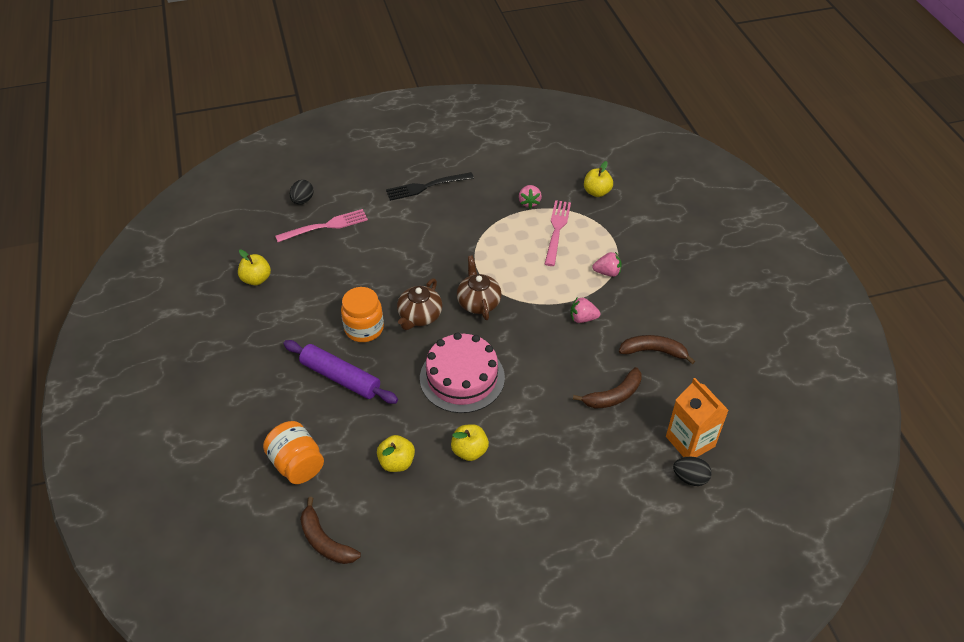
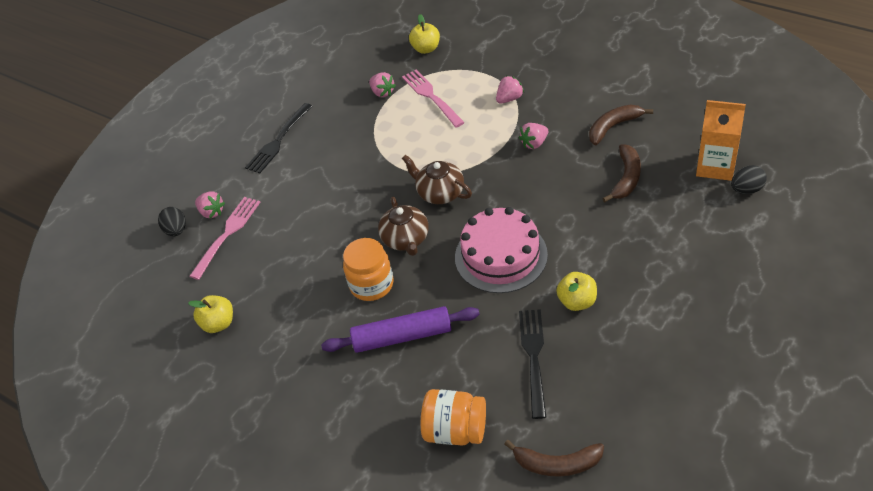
camera: 35 degrees left, 0 degrees up
(334, 204) = (212, 212): none -> pink strawberry
(397, 462) = (533, 357): yellow apple -> black fork

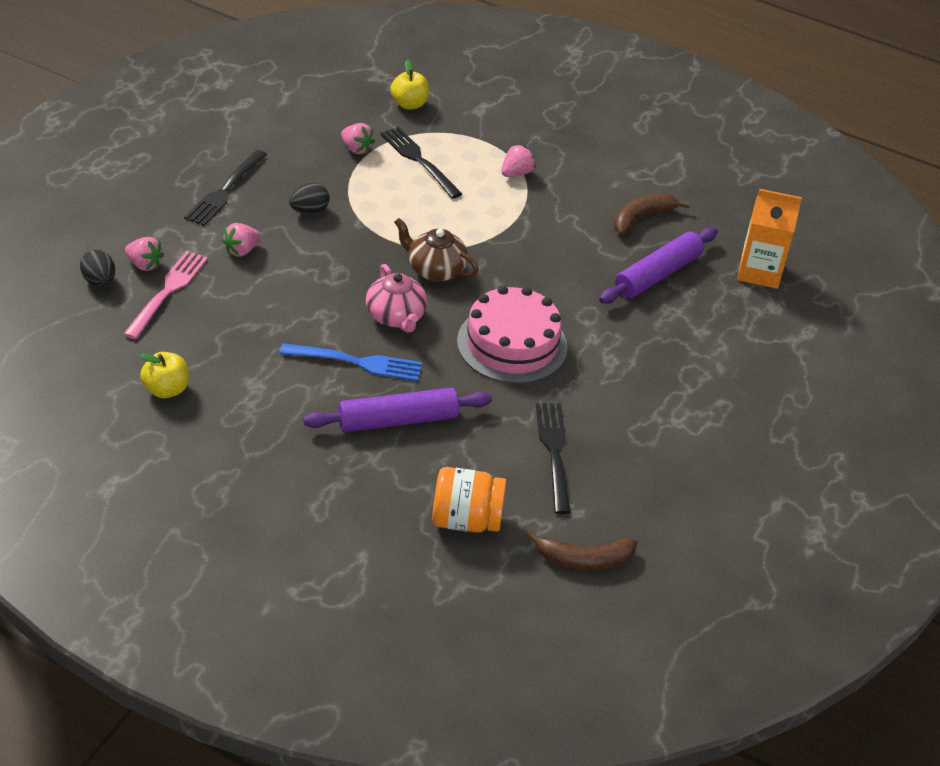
camera: 15 degrees left, 5 degrees down
(371, 284) = (356, 362): orange jar -> blue fork
(406, 239) = (396, 317): brown teapot -> pink teapot
(431, 97) = (419, 160): pink fork -> black fork
(534, 143) = (548, 226): pink strawberry -> pink strawberry (241, 250)
(577, 301) = (602, 399): yellow apple -> none
(626, 178) = (657, 275): brown banana -> purple rolling pin
(746, 189) = (794, 299): black egg -> black egg (309, 211)

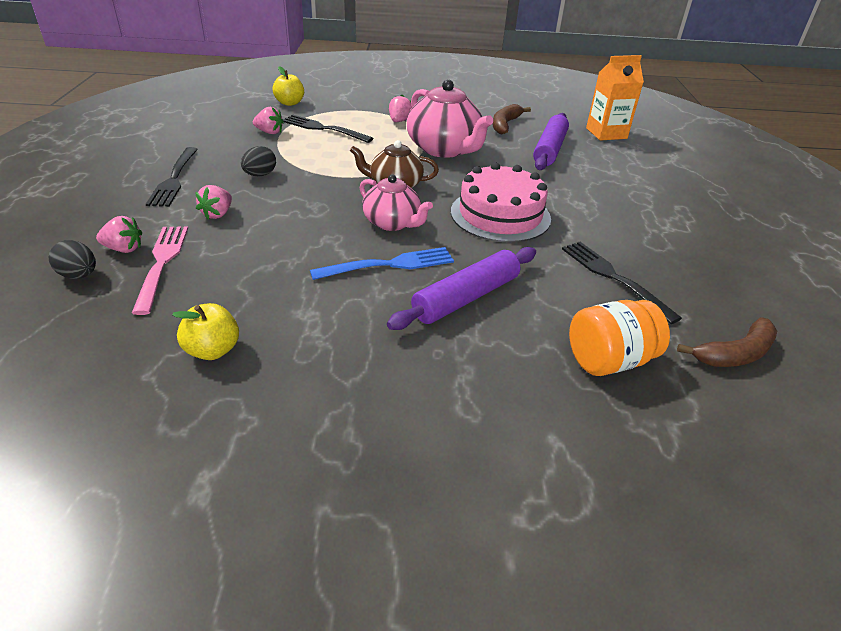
camera: 25 degrees left, 5 degrees down
(532, 235) = (444, 149): none -> pink teapot

